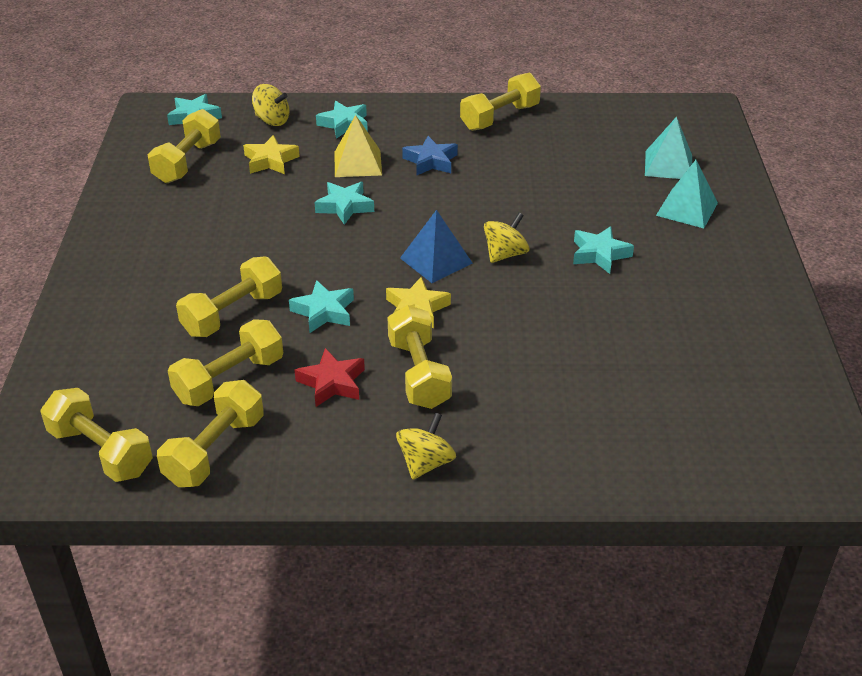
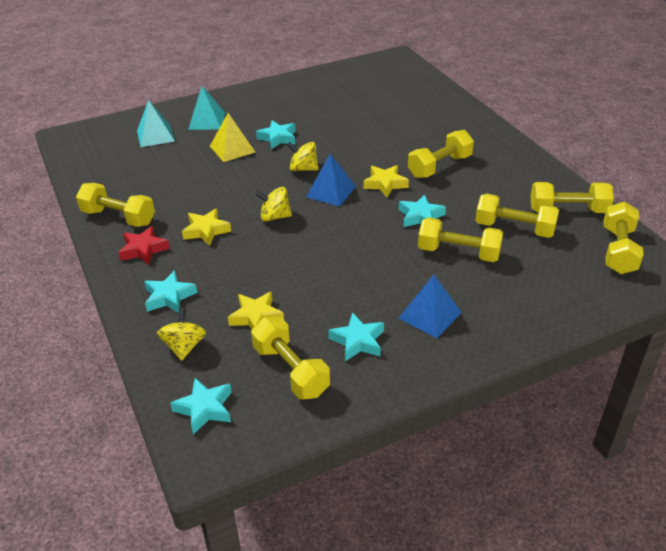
camera: 115 degrees left, 0 degrees up
(166, 256) = (429, 315): none -> blue pyramid
(187, 162) = (291, 370): yellow dumbbell -> yellow dumbbell turned 60 degrees clockwise
(332, 383) = (477, 191): red star -> red star (144, 249)
(345, 206) = (297, 250): turquoise star -> turquoise star (357, 341)
(358, 163) = (230, 266): yellow pyramid -> yellow pyramid (232, 149)
(426, 463) = (499, 146): yellow spinning top -> yellow spinning top (275, 217)
(431, 161) = (206, 230): blue star -> yellow star

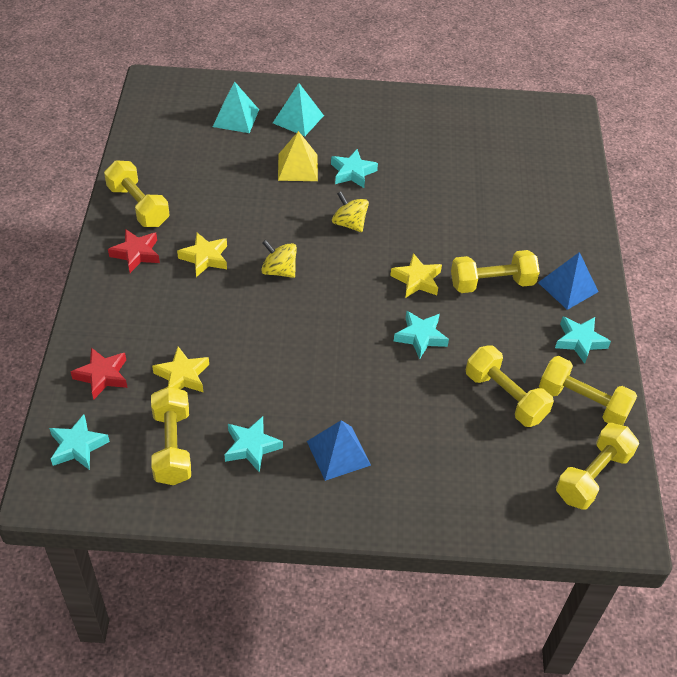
camera: 25 degrees right, 10 degrees up
(169, 297) = (124, 317): turquoise star -> turquoise star (580, 341)
(184, 346) = (102, 376): yellow spinning top -> red star
(331, 191) = (355, 264): blue pyramid -> blue pyramid (568, 287)
(458, 253) = (423, 398): yellow dumbbell -> none

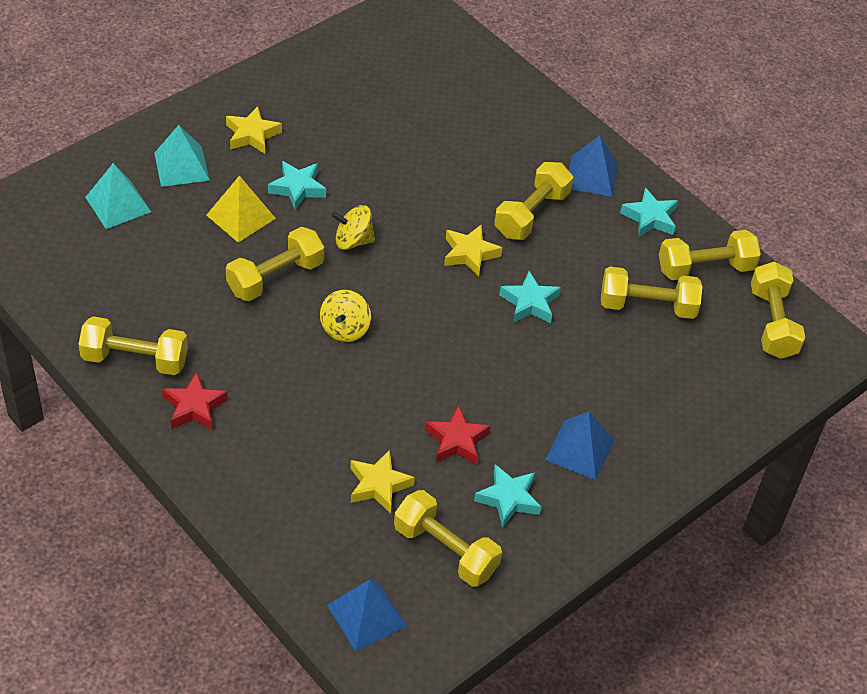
camera: 45 degrees left, 0 degrees up
(77, 446) = (367, 615): turquoise star -> blue pyramid
(102, 376) = (309, 540): red star -> red star (456, 440)
(205, 258) = (264, 364): yellow star -> yellow star (252, 135)
(274, 214) = (275, 277): none -> yellow dumbbell
(279, 270) = (345, 329): yellow spinning top -> yellow spinning top turned 60 degrees counterclockwise

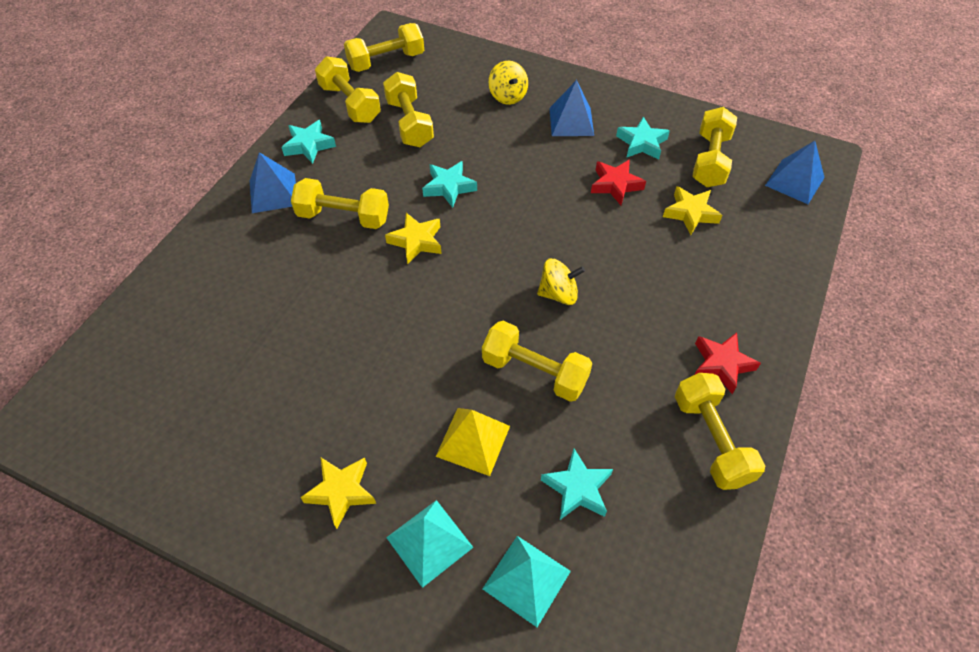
camera: 110 degrees left, 5 degrees up
(297, 188) = (404, 407): turquoise star -> turquoise star (577, 488)
(353, 241) = (450, 330): yellow spinning top -> yellow spinning top (508, 96)

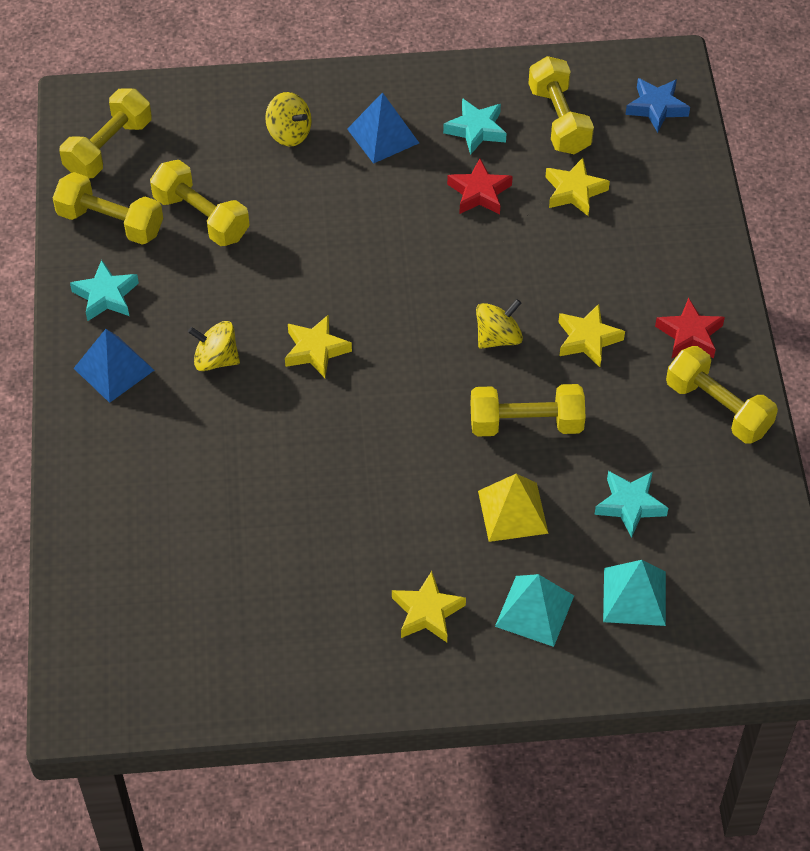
camera: 30 degrees left, 0 degrees up
(343, 216) = (216, 359): yellow dumbbell -> yellow spinning top
(449, 187) = (304, 274): turquoise star -> none
(630, 328) = (587, 339): none -> yellow star
(794, 181) = (656, 108): blue pyramid -> blue star

